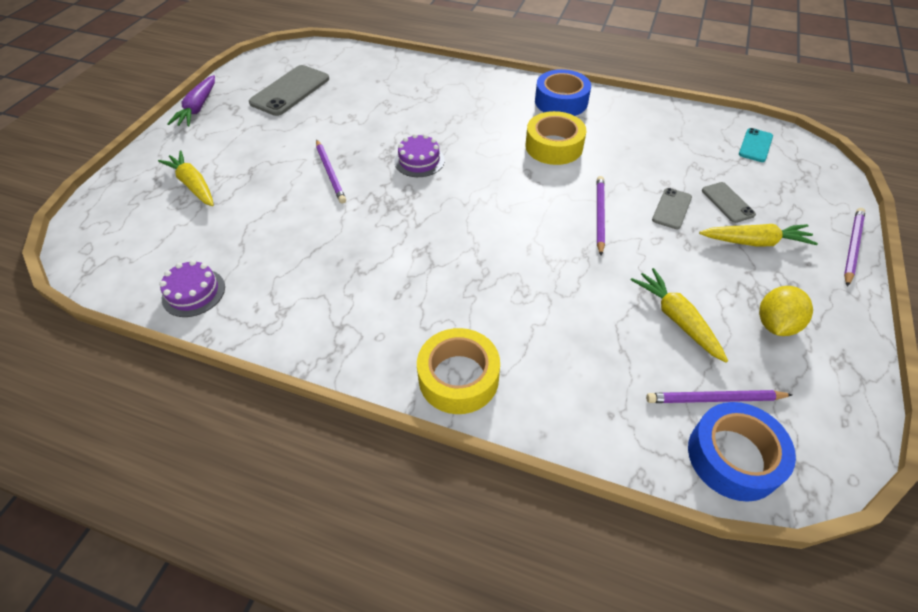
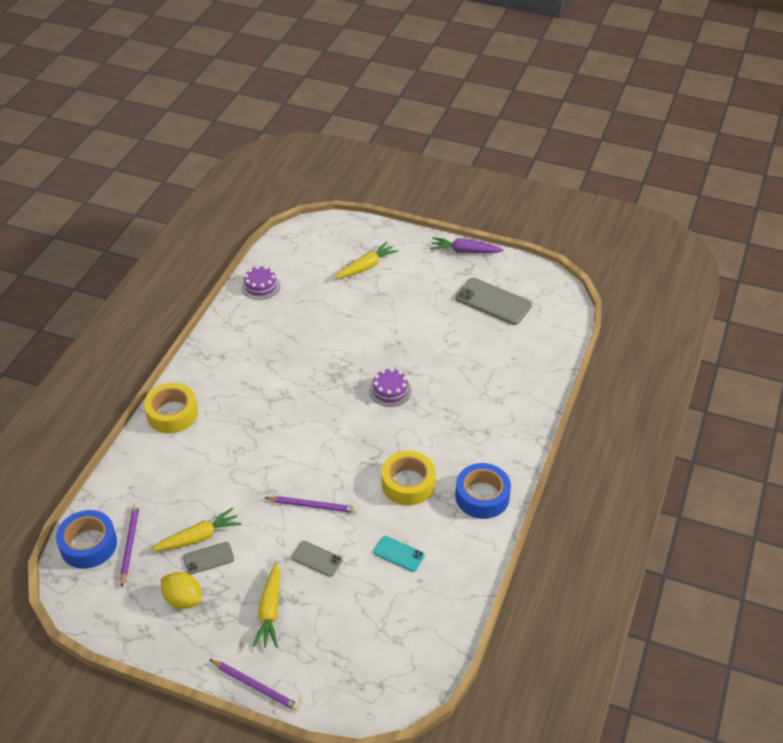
camera: 90 degrees right, 5 degrees down
(330, 173) = (376, 338): purple pencil -> none
(727, 202) = (321, 604): grey phone -> grey phone (208, 558)
(755, 145) = (406, 652): turquoise phone -> turquoise phone (399, 554)

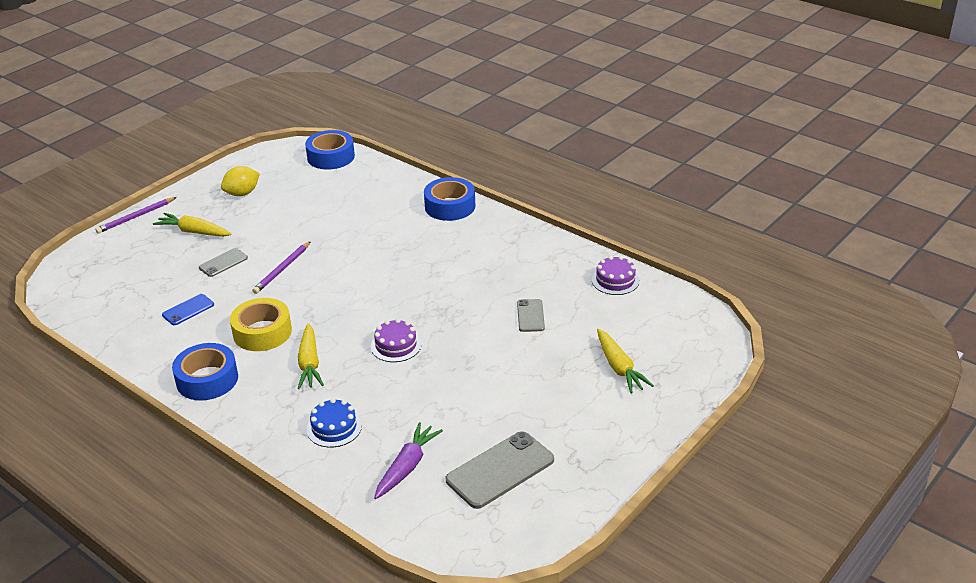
camera: 110 degrees right, 10 degrees down
(129, 545) = (316, 174): purple pencil -> none
(172, 414) = (450, 206): yellow tape -> blue tape
(198, 537) = (297, 206): yellow carrot -> yellow carrot (309, 364)
(208, 558) = (271, 209): grey phone -> grey phone (530, 316)
(399, 554) = (188, 310): turquoise phone -> blue phone
(464, 251) = (618, 469): purple carrot -> purple carrot (407, 466)
(496, 396) = (334, 427): none -> blue cake

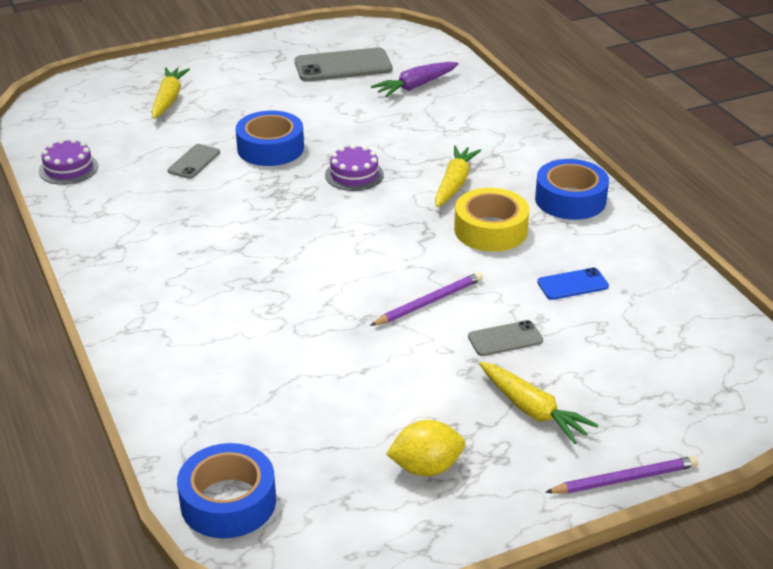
camera: 155 degrees left, 0 degrees up
(334, 427) = (461, 126): blue cake -> none
(450, 206) = (138, 324): blue tape -> blue tape (270, 148)

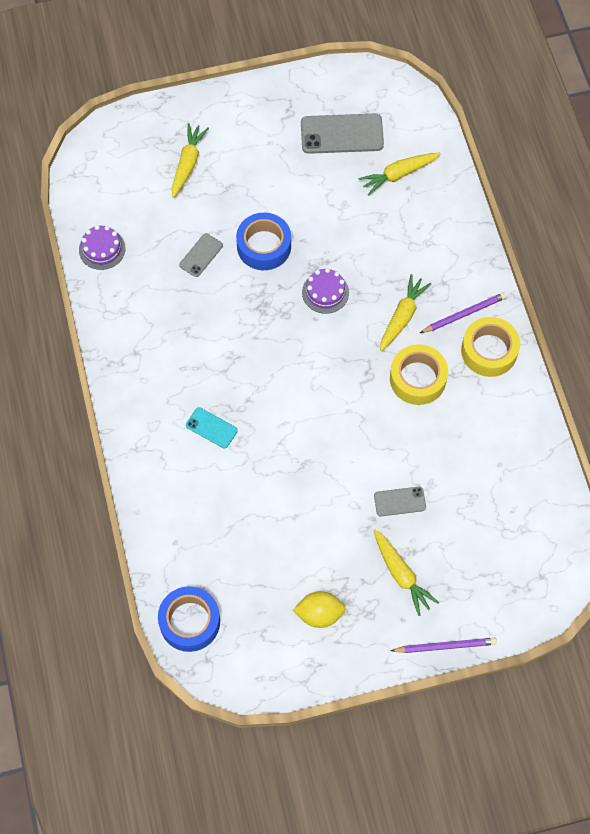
camera: 10 degrees right, 30 degrees up
(230, 300) = (211, 428): none -> turquoise phone
(415, 86) = (398, 175): purple carrot -> yellow carrot
(429, 302) = (354, 453): purple pencil -> purple pencil (464, 314)
(570, 199) = (489, 351): blue tape -> yellow tape
(572, 284) = (463, 451): blue phone -> none

